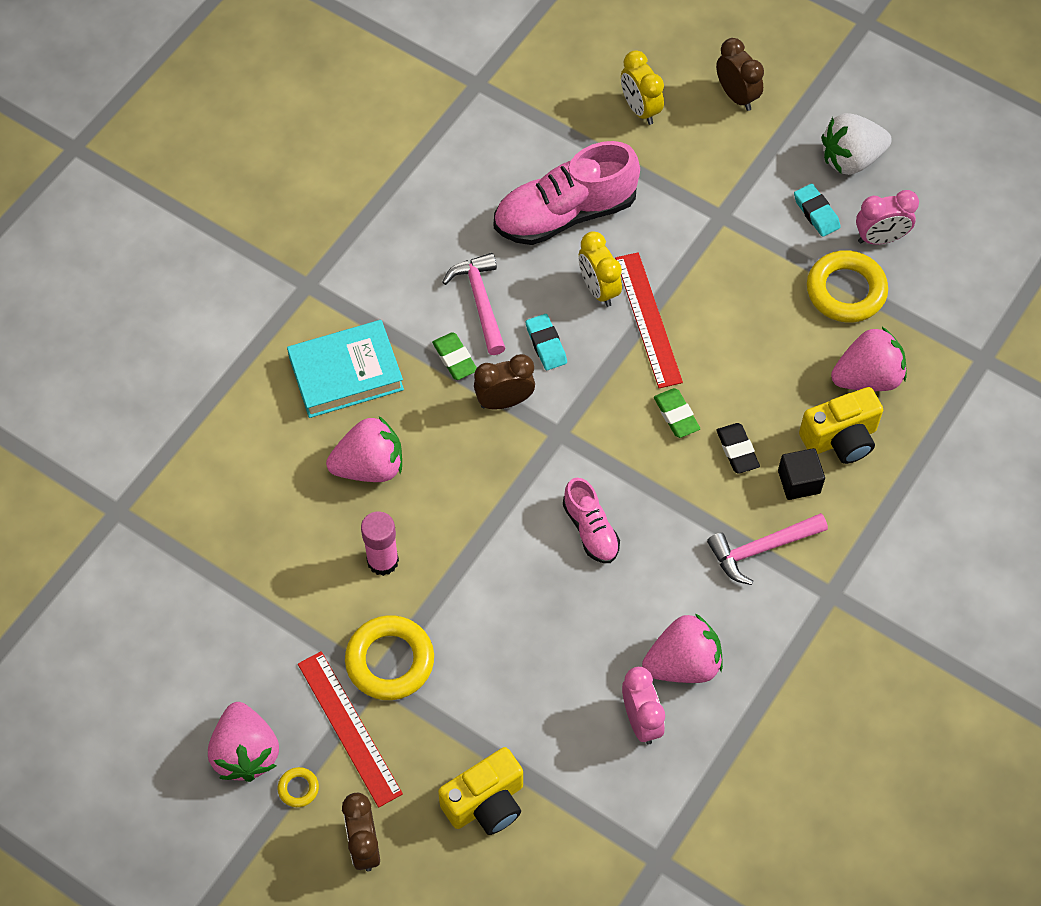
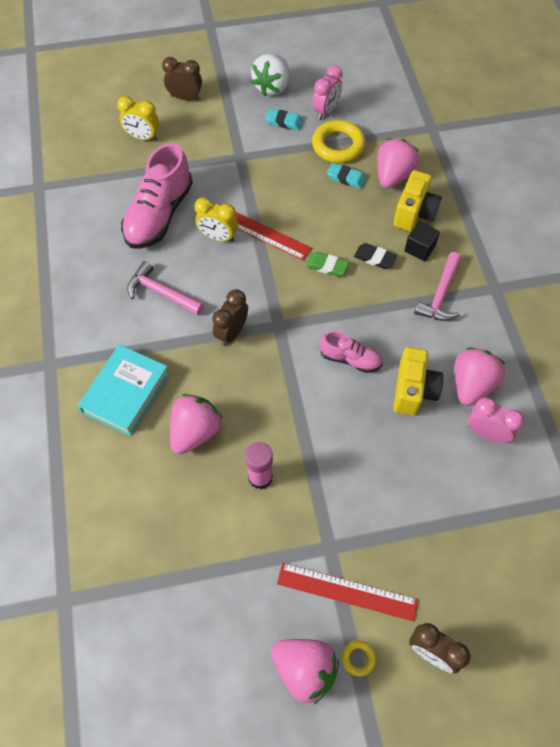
camera: 45 degrees left, 0 degrees up
(390, 661) = (326, 529): yellow ring -> none
(454, 358) = (180, 333): green eraser -> none
(486, 803) = (465, 557): yellow camera -> yellow camera (413, 390)
(546, 344) = (221, 286): turquoise eraser -> turquoise eraser (346, 178)

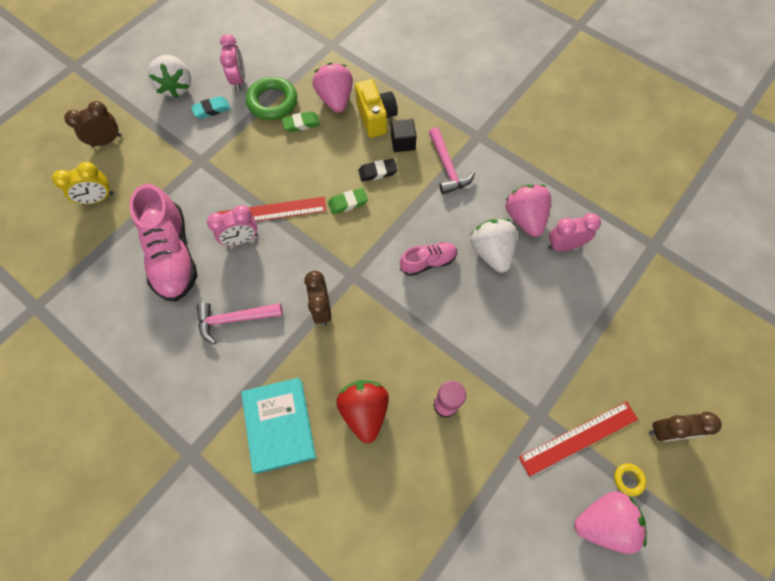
camera: 40 degrees left, 5 degrees up
(195, 431) = (364, 411): pink strawberry -> red strawberry
(218, 237) = (241, 239): yellow clock -> pink clock
(338, 145) = (272, 102): yellow ring -> green ring
(346, 178) = (301, 124): turquoise eraser -> green eraser
(413, 390) = (491, 252): yellow camera -> white strawberry

